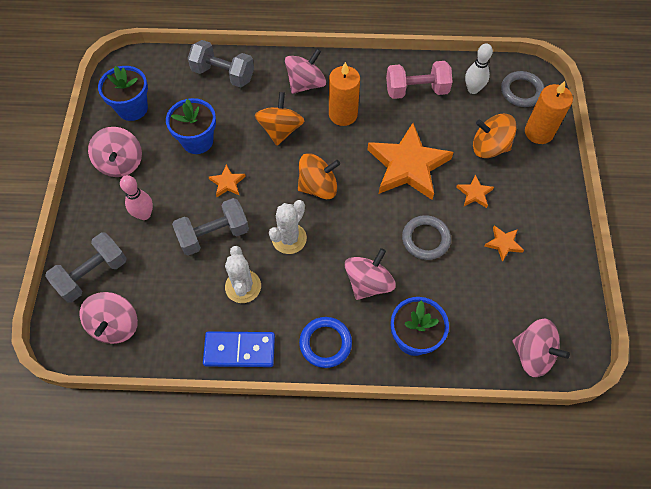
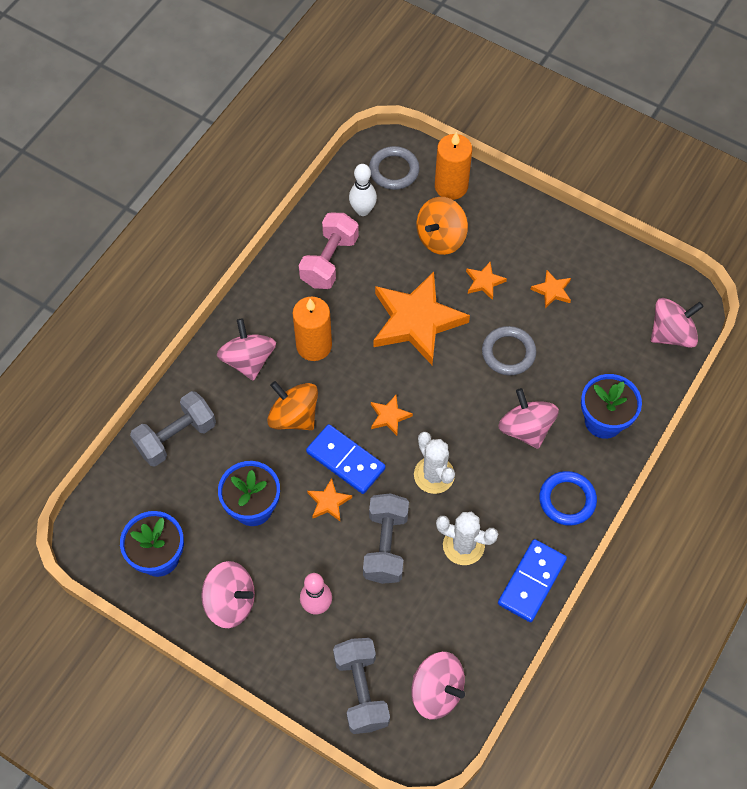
camera: 60 degrees left, 0 degrees up
(266, 177) = (346, 460): none -> blue domino
(318, 187) = (389, 416): orange spinning top -> orange star

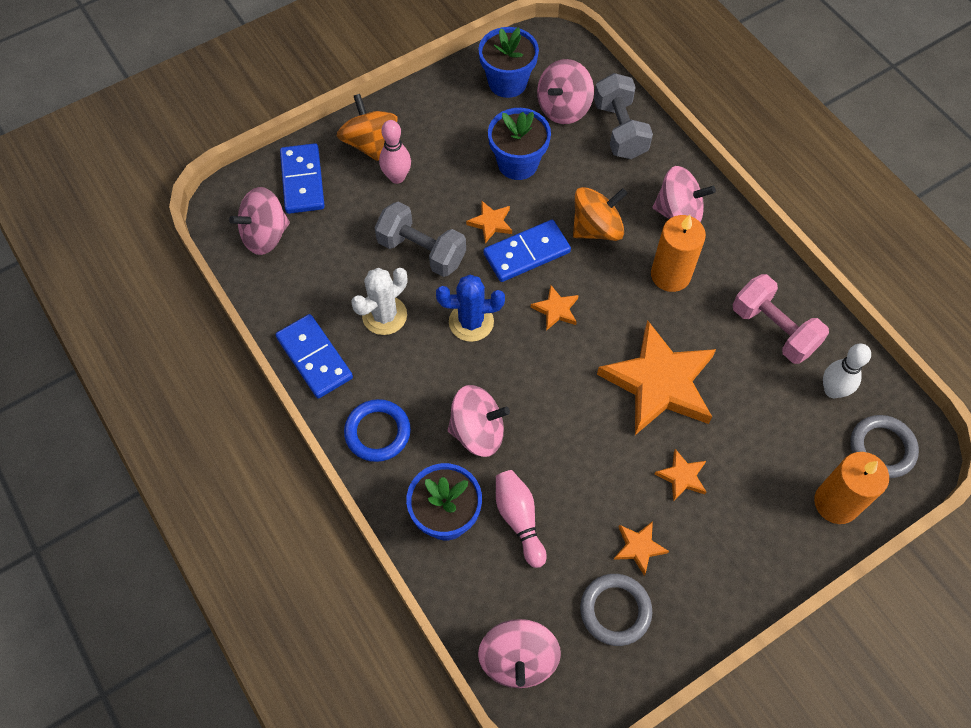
camera: 115 degrees right, 0 degrees up
(230, 602) = (437, 118): pink spinning top -> pink spinning top (563, 108)
(361, 691) = (302, 181): grey dumbbell -> blue domino
(434, 475) = (471, 322): white cactus -> blue cactus
(441, 238) = (762, 457): orange spinning top -> orange spinning top (369, 143)
(508, 353) = (577, 458): grey ring -> grey ring (615, 610)
(577, 372) = (519, 519): none -> pink bowling pin

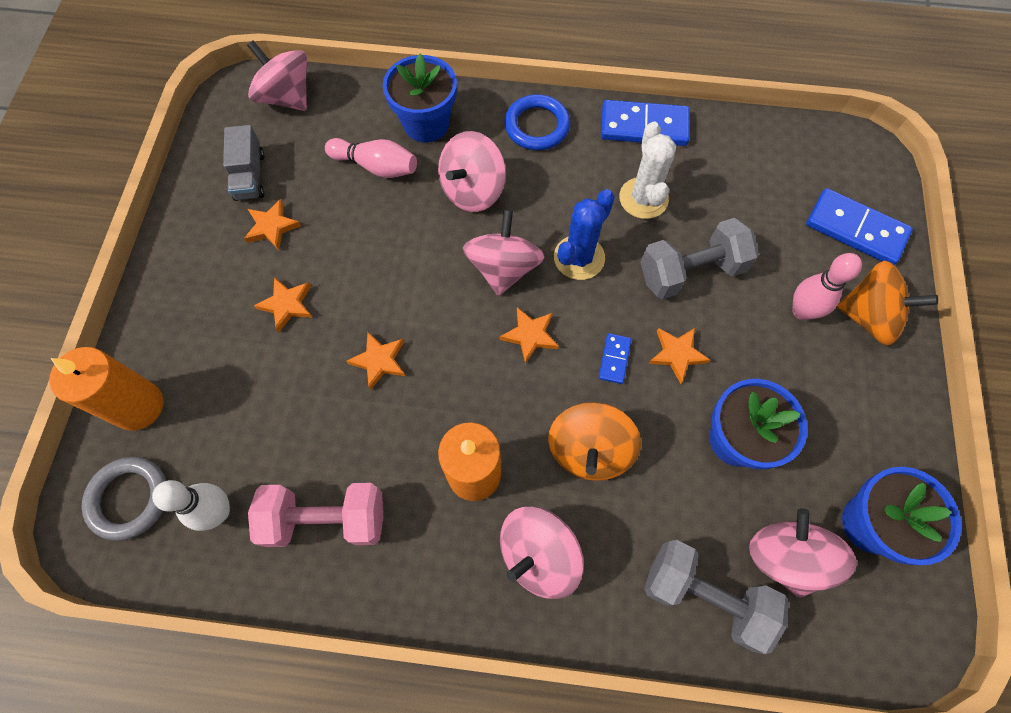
camera: 130 degrees right, 5 degrees up
(265, 235) = (807, 164): pink spinning top -> pink spinning top (503, 268)
(527, 253) = (614, 359): blue domino -> blue domino, size x0.49
(615, 610) = (250, 176): grey ring -> grey truck
(659, 383) = (379, 361): orange star -> orange star, size x0.42

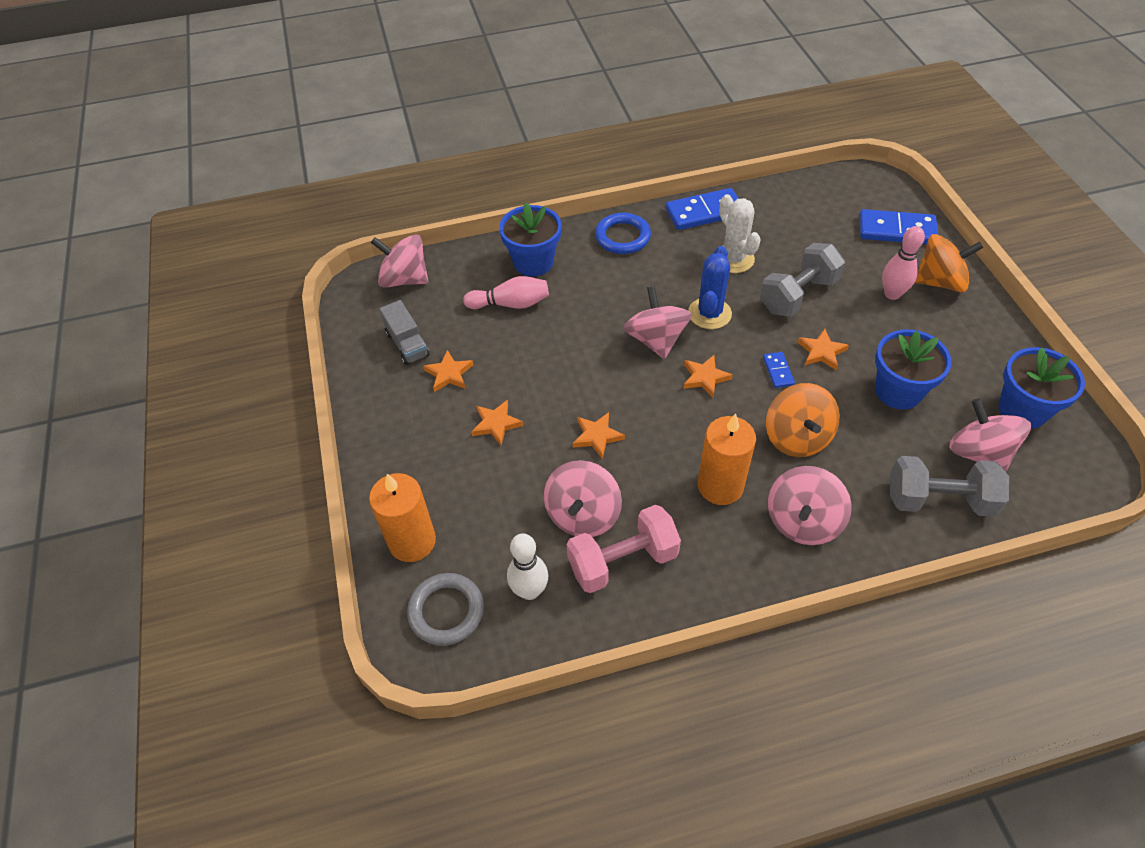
camera: 20 degrees left, 15 degrees down
(472, 190) = (599, 295): pink spinning top -> pink spinning top (583, 514)

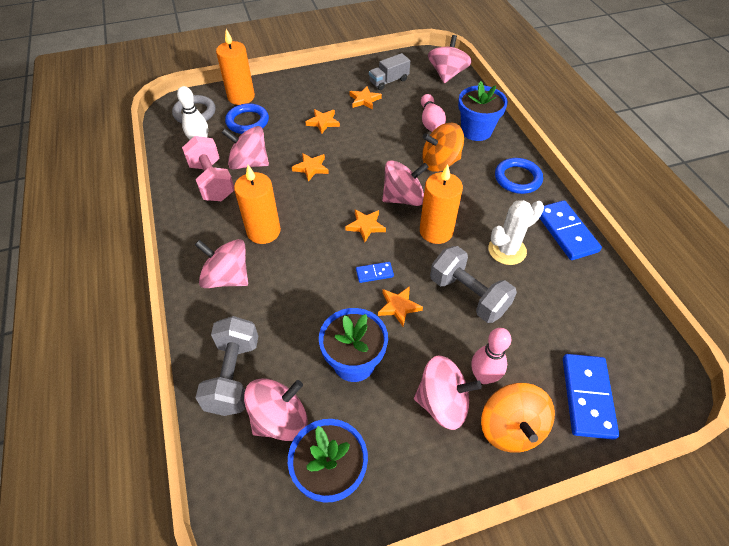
camera: 85 degrees right, 0 degrees up
(482, 525) = (247, 121): none -> blue ring
(709, 313) = (436, 231): blue cactus -> orange candle
(797, 437) = (305, 280): orange spinning top -> orange spinning top (440, 162)
(927, 325) = (442, 403): none -> pink spinning top

